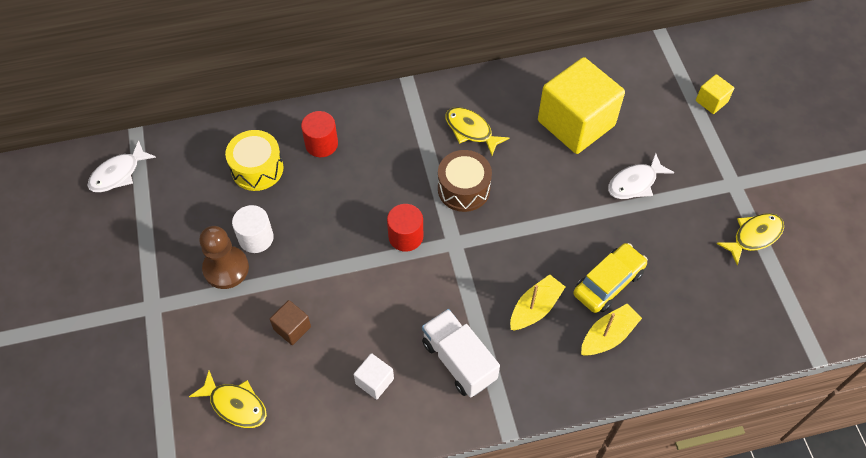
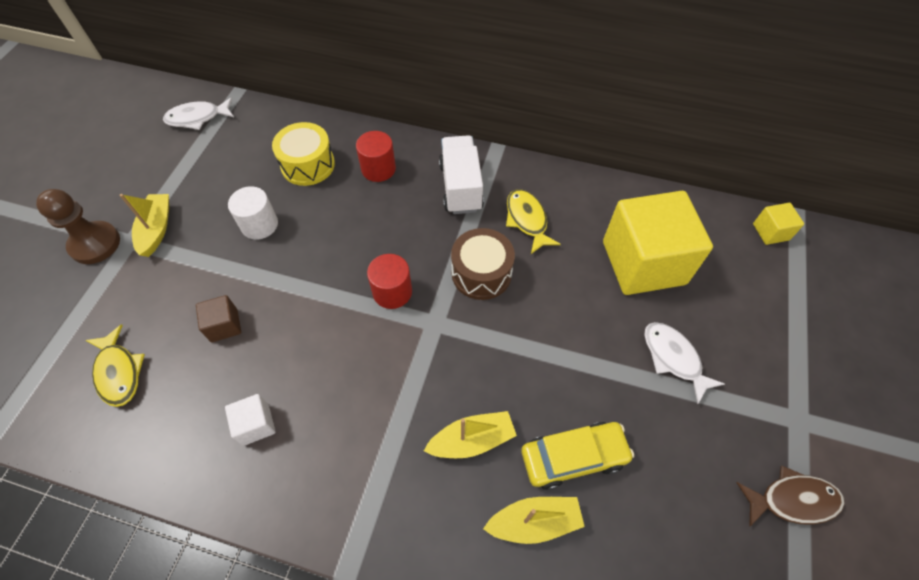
camera: 30 degrees right, 0 degrees up
(167, 285) = (156, 229): none -> yellow boat
(226, 268) = (214, 239): brown pawn -> brown pawn (95, 244)
(458, 361) = (352, 452): white truck -> white truck (460, 187)
(635, 183) = (673, 358): white fish -> white fish turned 60 degrees clockwise
(711, 101) = (820, 311): yellow cube -> yellow cube (770, 232)
(754, 236) = (792, 500): yellow fish -> brown fish

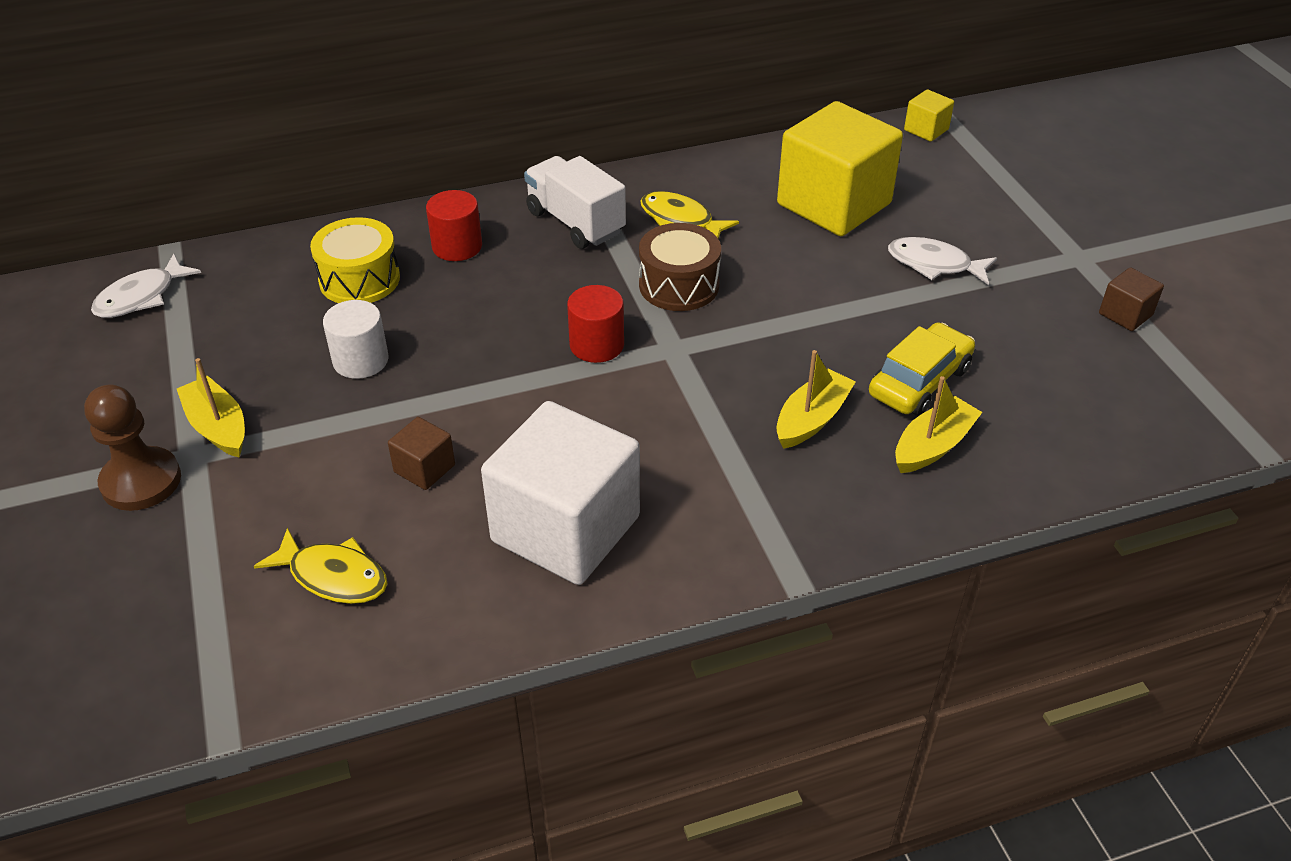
camera: 35 degrees left, 15 degrees down
(256, 424) = (566, 529): white cube -> white cube, size x2.36
(792, 500) = (1125, 314): brown fish -> brown cube

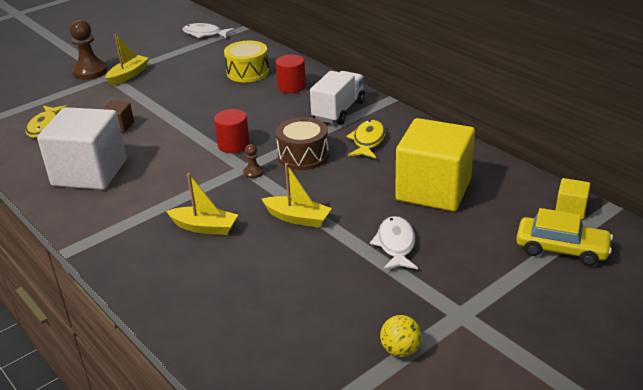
camera: 70 degrees right, 10 degrees down
(360, 360) = (188, 90): white cylinder -> none
(693, 342) = (253, 172): none -> brown pawn
(919, 381) = (261, 261): yellow car -> yellow car (561, 249)
(933, 446) = (200, 278): yellow boat -> yellow boat (297, 218)
(1125, 314) = (400, 350): brown cube -> yellow ball

